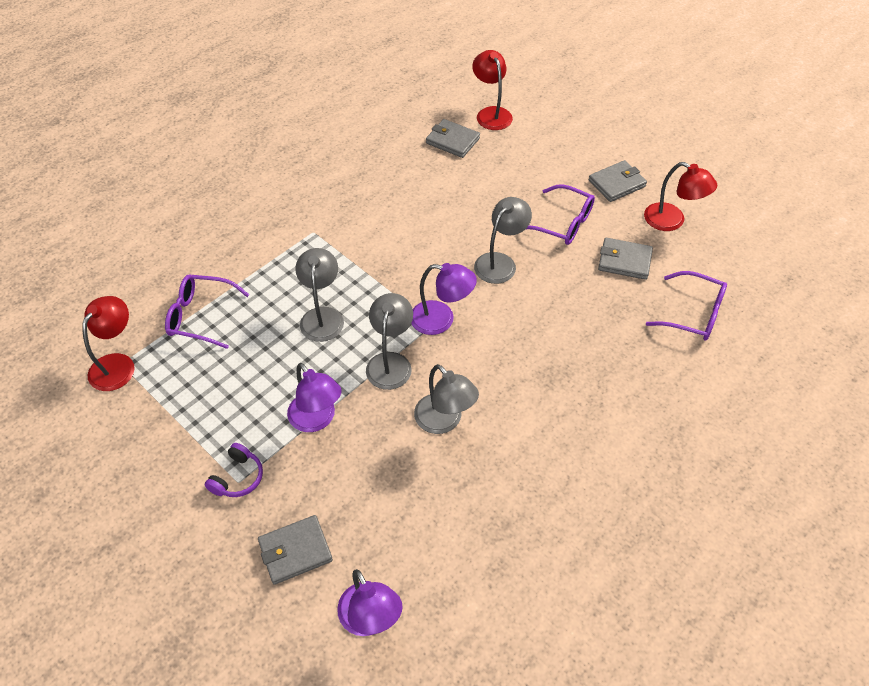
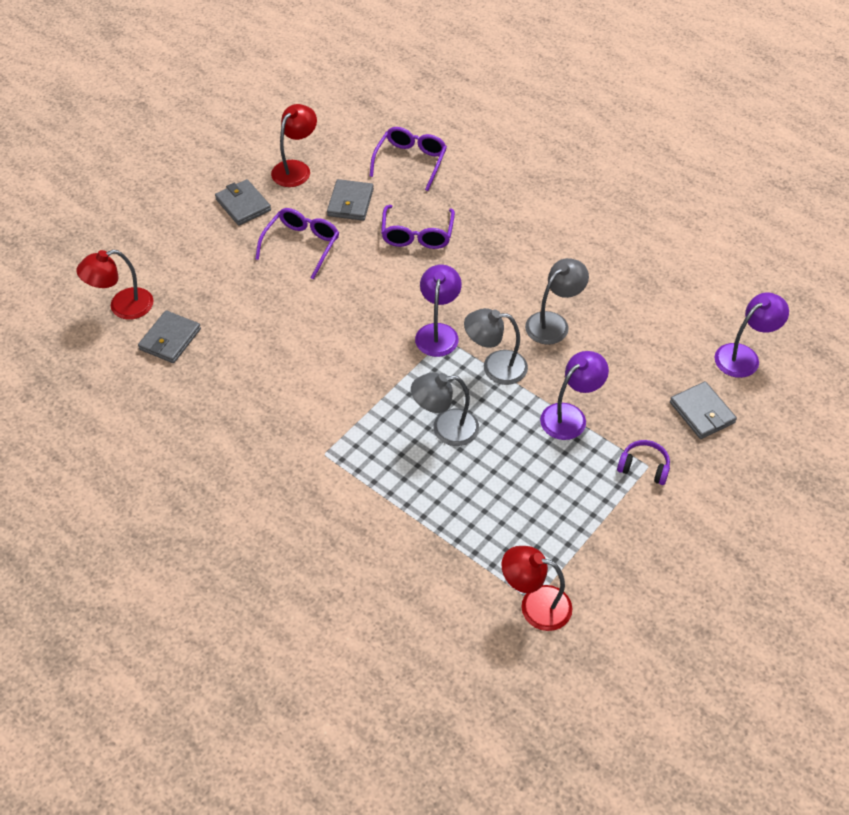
camera: 95 degrees left, 0 degrees up
(200, 316) = (459, 540): purple glasses -> purple glasses (417, 235)
(500, 262) = (359, 291): grey lamp -> none

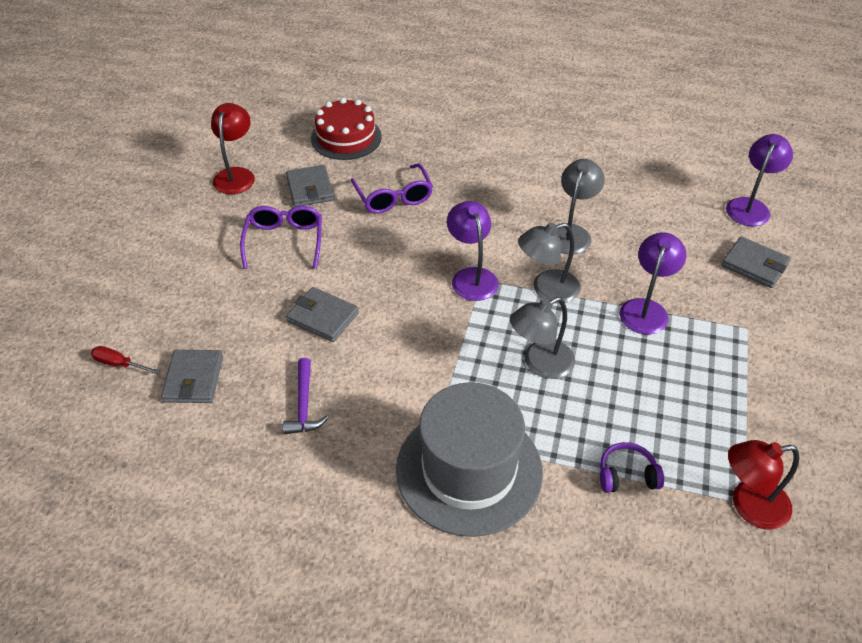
camera: 25 degrees left, 5 degrees down
(122, 307) = (119, 364): red lamp -> red screwdriver
(240, 391) = (304, 405): none -> purple hammer
(243, 205) = (200, 223): grey wallet -> grey wallet (323, 317)
(333, 490) = (469, 470): none -> grey hat
(411, 161) = (346, 137): purple glasses -> red cake
(644, 467) = (744, 330): purple headphones -> purple headphones (627, 475)

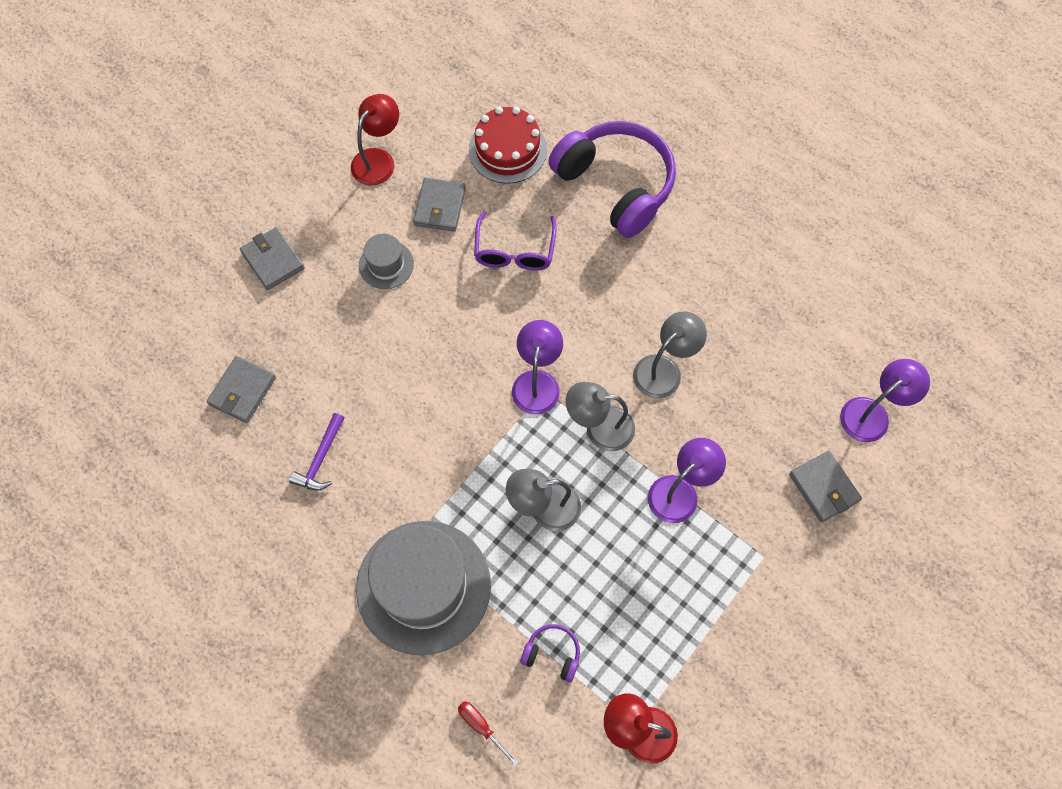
camera: 25 degrees right, 20 degrees up
(119, 364) = (189, 348): red screwdriver -> red screwdriver (481, 727)
(284, 241) = (386, 264): purple glasses -> grey hat
(323, 317) = (379, 371): grey wallet -> grey wallet (273, 260)
(449, 133) = (616, 185): none -> purple headphones

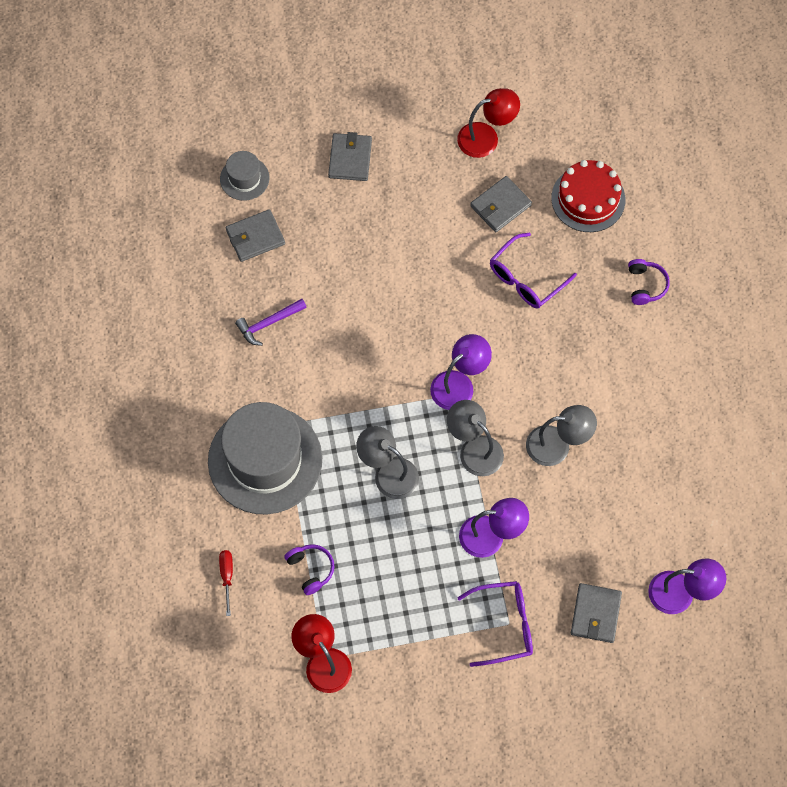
camera: 40 degrees right, 0 degrees up
(386, 264) = (426, 220): grey hat -> grey hat (244, 178)
(616, 185) = (646, 285): purple headphones -> purple headphones, size x0.41
(761, 560) = (504, 625): none -> purple glasses

